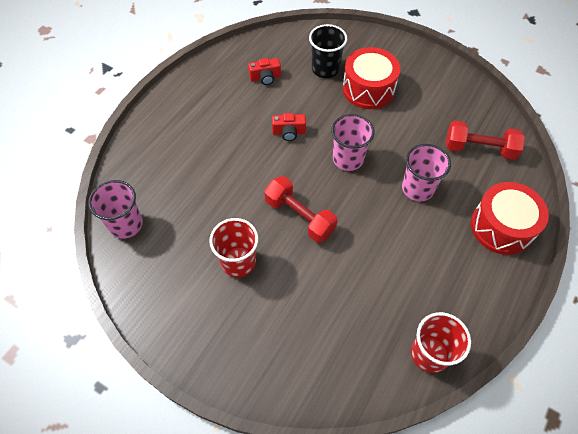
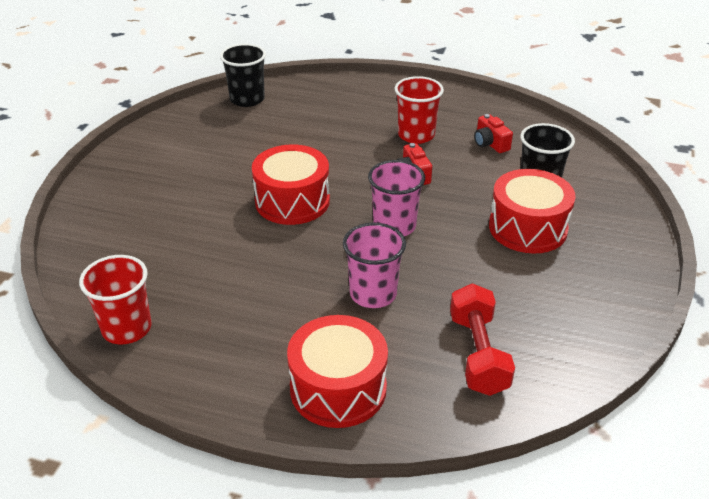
camera: 75 degrees right, 20 degrees down
(126, 224) = (247, 99): pink cup -> black cup
(238, 262) = (221, 170): red cup -> red cup (416, 135)
(299, 216) = (292, 201): red dumbbell -> red drum

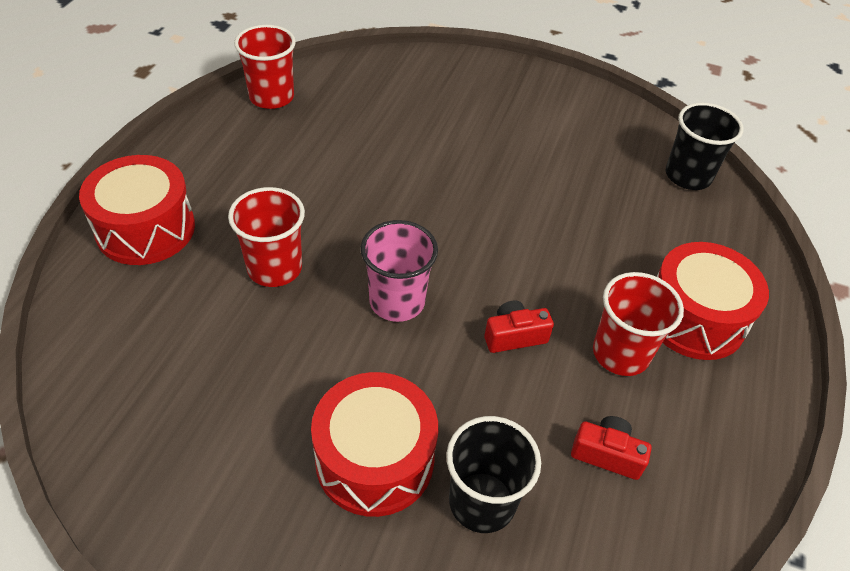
camera: 90 degrees right, 10 degrees up
(292, 201) = (456, 209): red drum -> red drum (694, 318)
(373, 294) = (274, 268): pink cup -> red cup
(478, 354) = (149, 351): red dumbbell -> none
(490, 143) = (607, 454): red camera -> red camera turned 45 degrees clockwise

